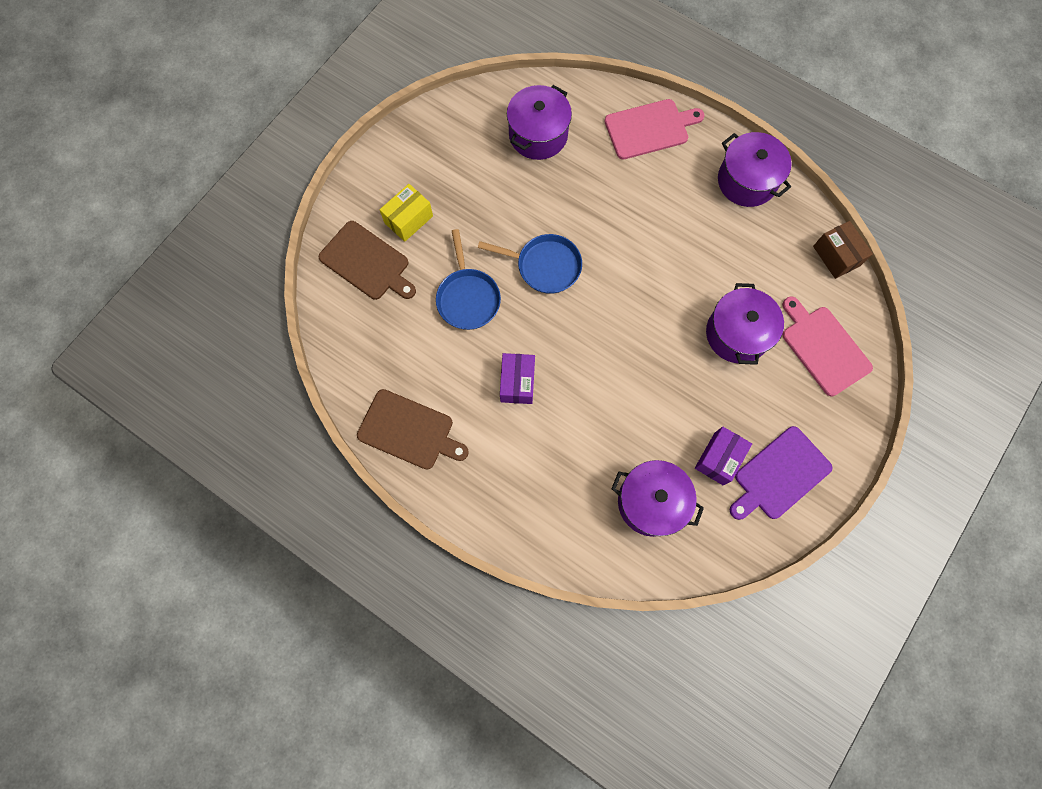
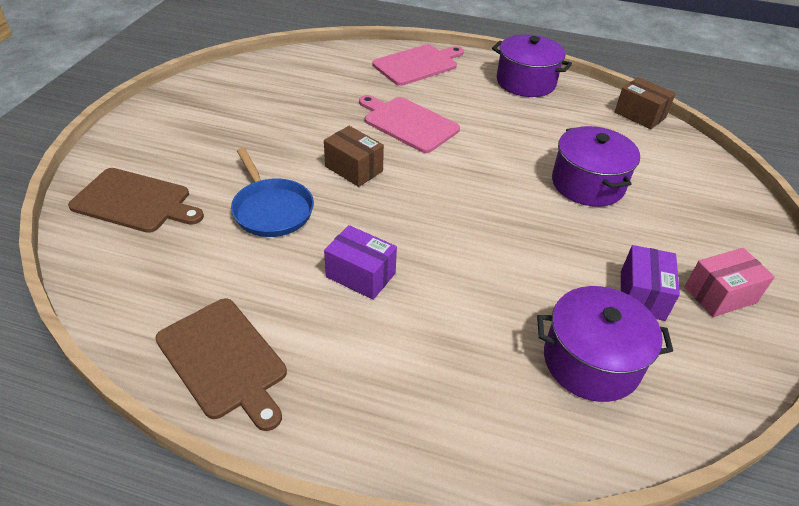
camera: 20 degrees left, 30 degrees down
(408, 219) = (182, 158): yellow box -> none
(409, 430) = (224, 360): brown cutting board -> brown cutting board turned 45 degrees clockwise
(517, 383) = (361, 275): purple box -> purple box turned 45 degrees counterclockwise
(538, 135) = (310, 82): purple pot -> none
(545, 266) = (354, 169): blue pan -> brown box
(779, 475) = (720, 295): purple cutting board -> pink box
(823, 348) = (679, 178): pink cutting board -> pink cutting board (408, 123)

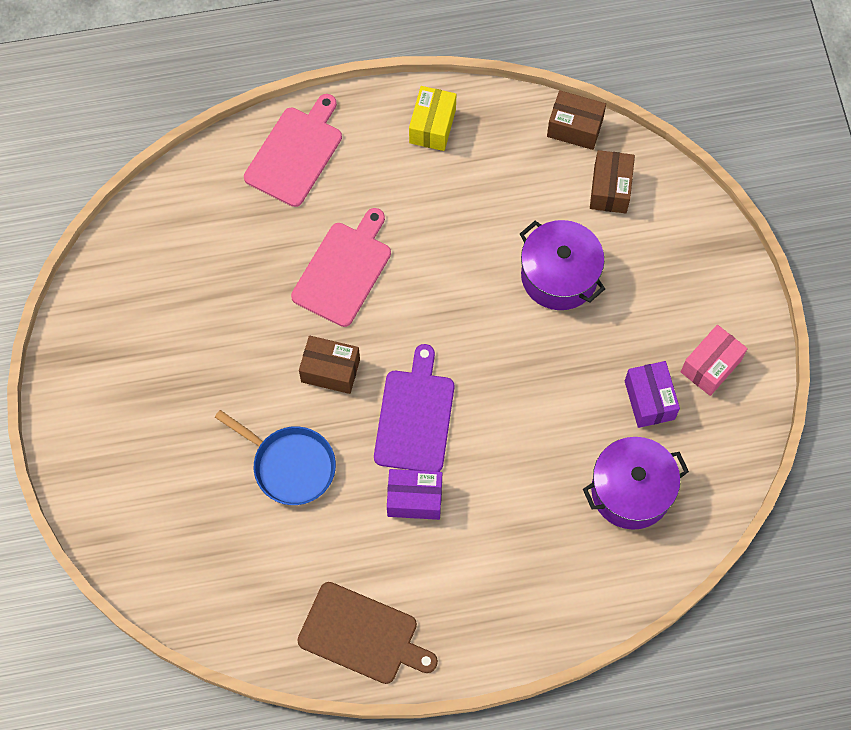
camera: 25 degrees left, 25 degrees up
(135, 201) = (159, 522): brown cutting board -> none
(403, 221) = (415, 416): none -> purple cutting board
(408, 123) = (344, 270): pink cutting board -> pink cutting board turned 105 degrees clockwise
(526, 82) = (432, 126): purple pot -> yellow box
(657, 153) = (610, 189): none -> brown box

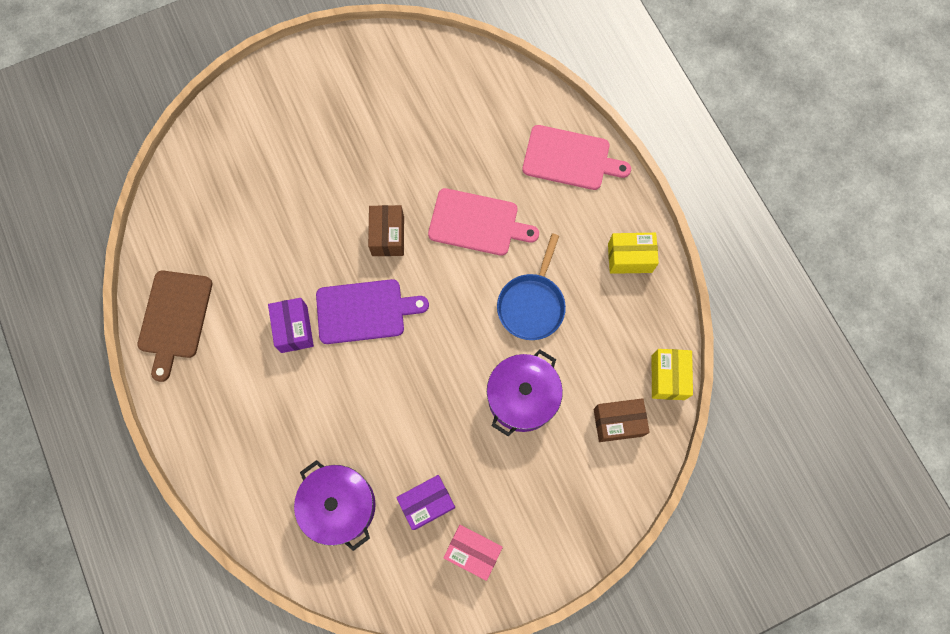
camera: 75 degrees right, 5 degrees up
(290, 465) = (301, 227): blue pan -> blue pan (532, 304)
(575, 128) = (668, 377): brown box -> yellow box

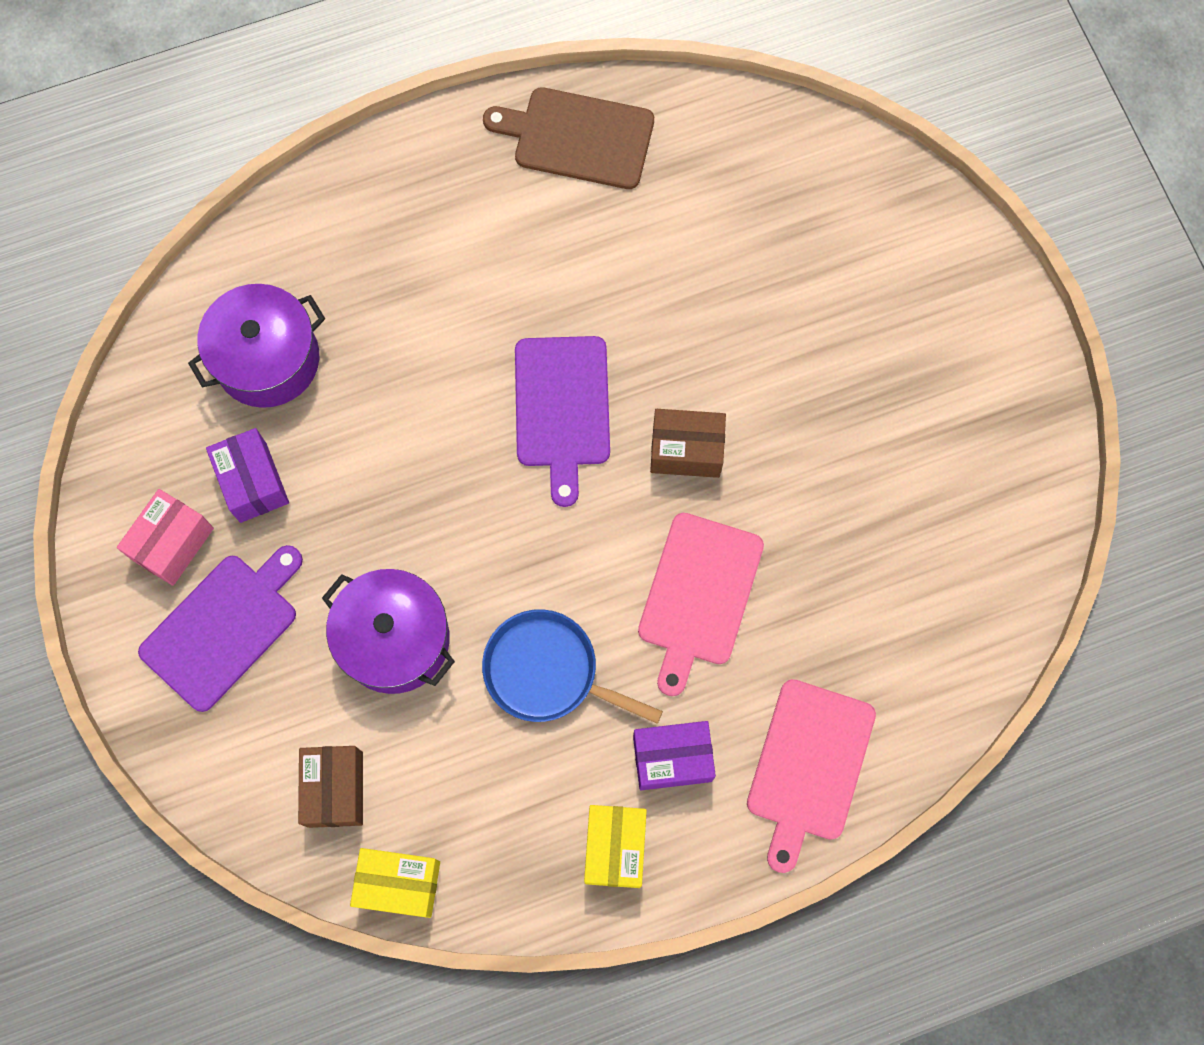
camera: 95 degrees right, 0 degrees up
(294, 329) = (544, 304): purple box -> purple box (672, 758)
(525, 508) = (223, 627): none -> purple cutting board

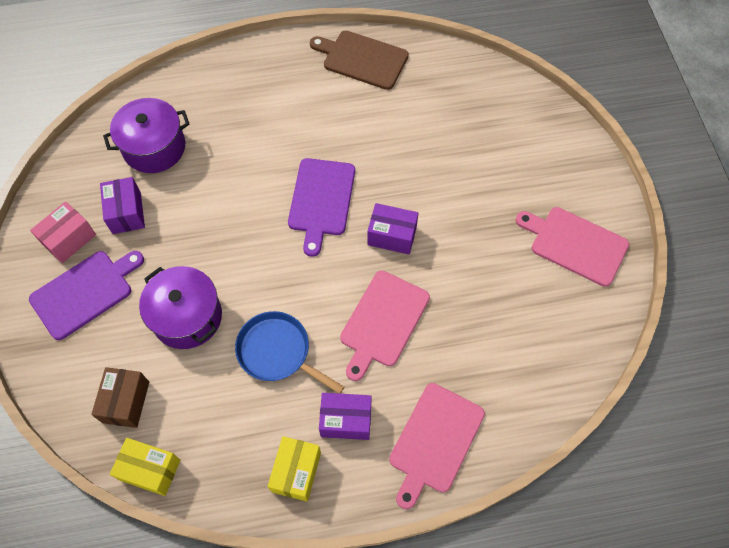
camera: 10 degrees right, 10 degrees down
(686, 450) = (392, 236): brown box -> purple box
(974, 417) = (575, 244): none -> pink cutting board

